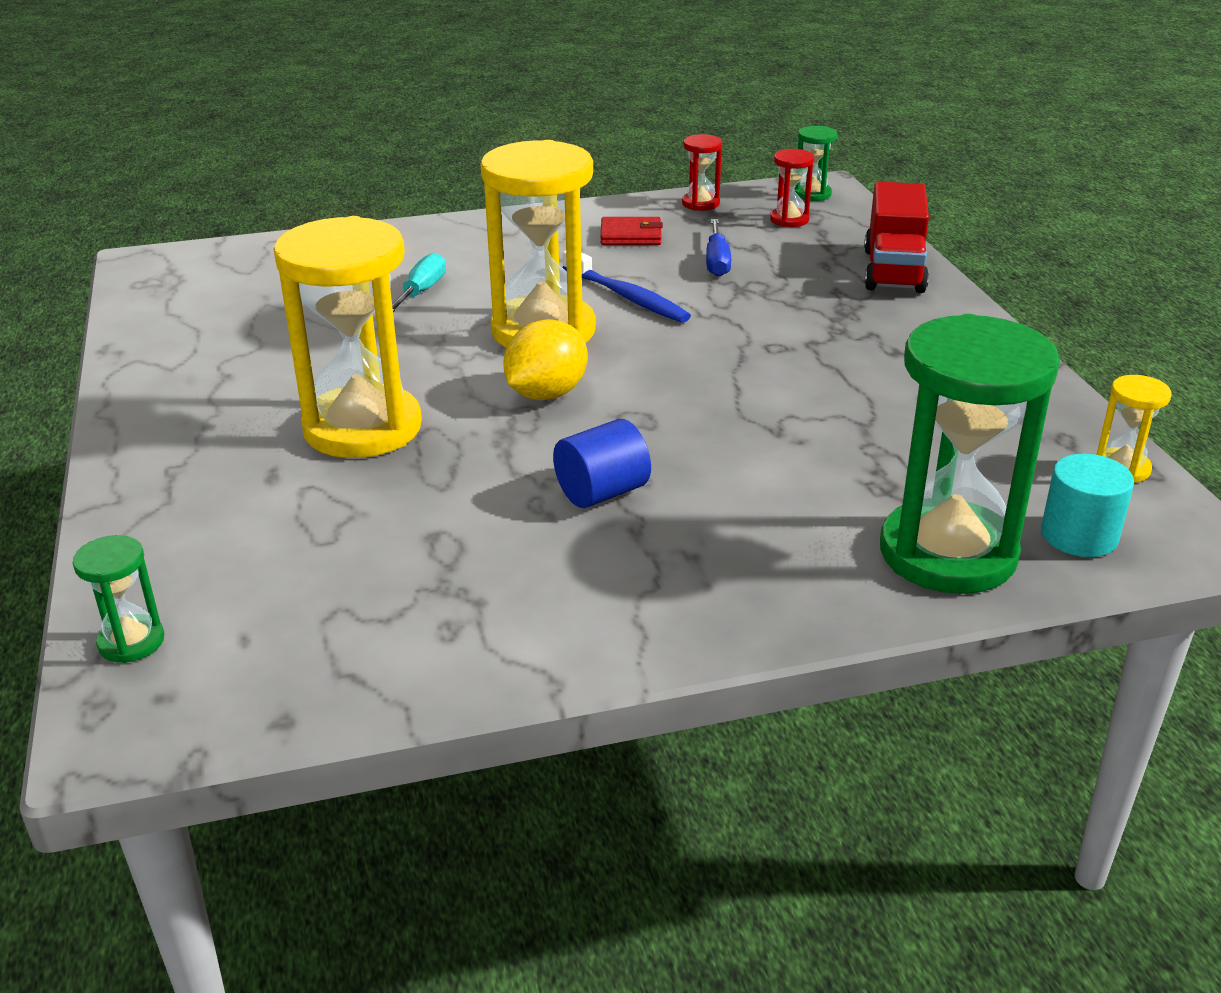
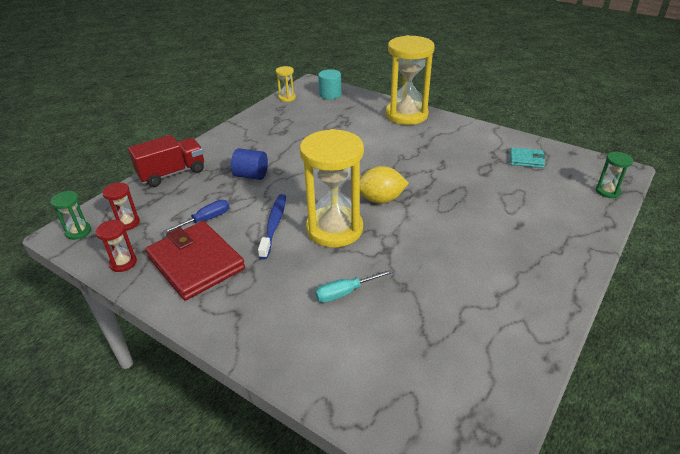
camera: 130 degrees left, 5 degrees up
(363, 428) = (465, 225): yellow hourglass -> yellow hourglass (406, 115)
(380, 625) = (526, 160): none -> turquoise wallet
(602, 493) = (418, 159): blue cylinder -> blue cylinder (251, 175)
(631, 235) = (196, 263): red wallet -> red wallet, size x2.05
(947, 553) = (364, 105): green hourglass -> none

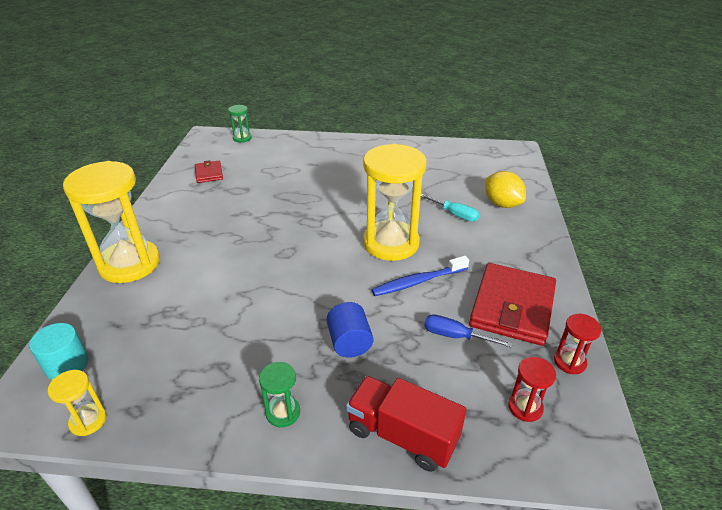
camera: 120 degrees left, 0 degrees up
(78, 232) = (585, 449): green hourglass -> green hourglass (283, 412)
(381, 199) = (327, 232): yellow lemon -> yellow lemon (502, 204)
(526, 160) = (209, 173): turquoise wallet -> red wallet

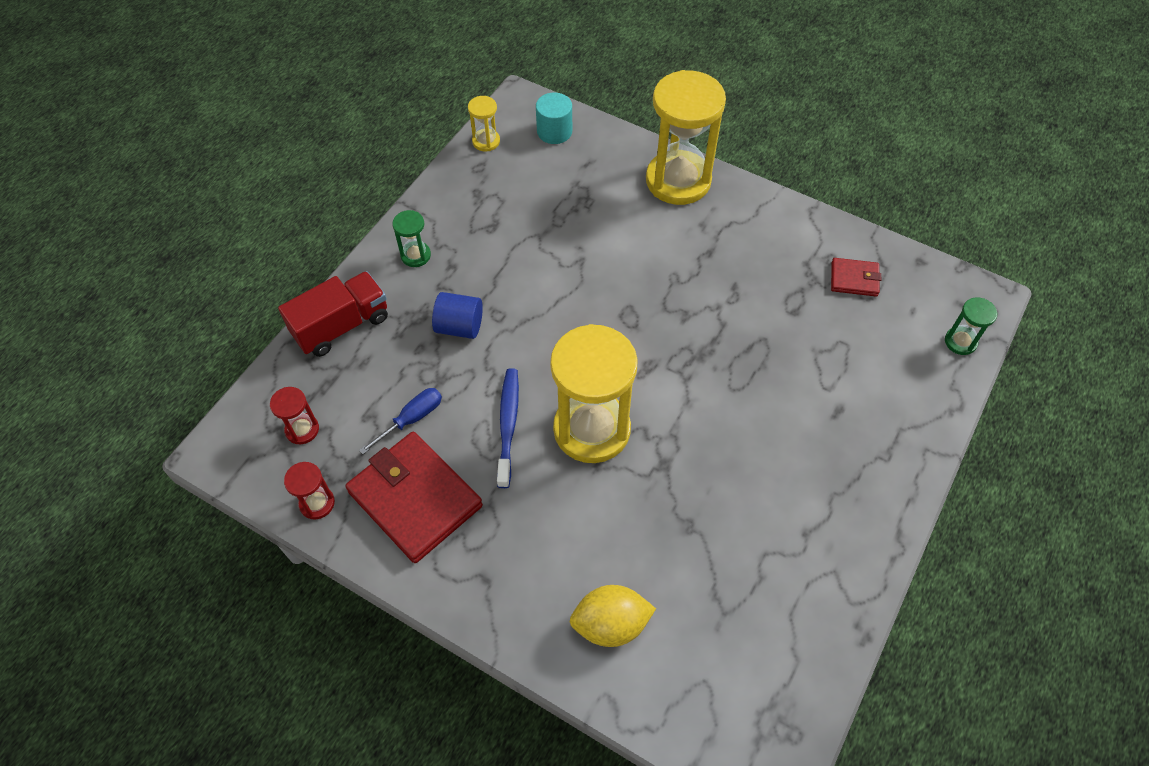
camera: 115 degrees right, 20 degrees up
(454, 214) = (617, 539): turquoise screwdriver -> none

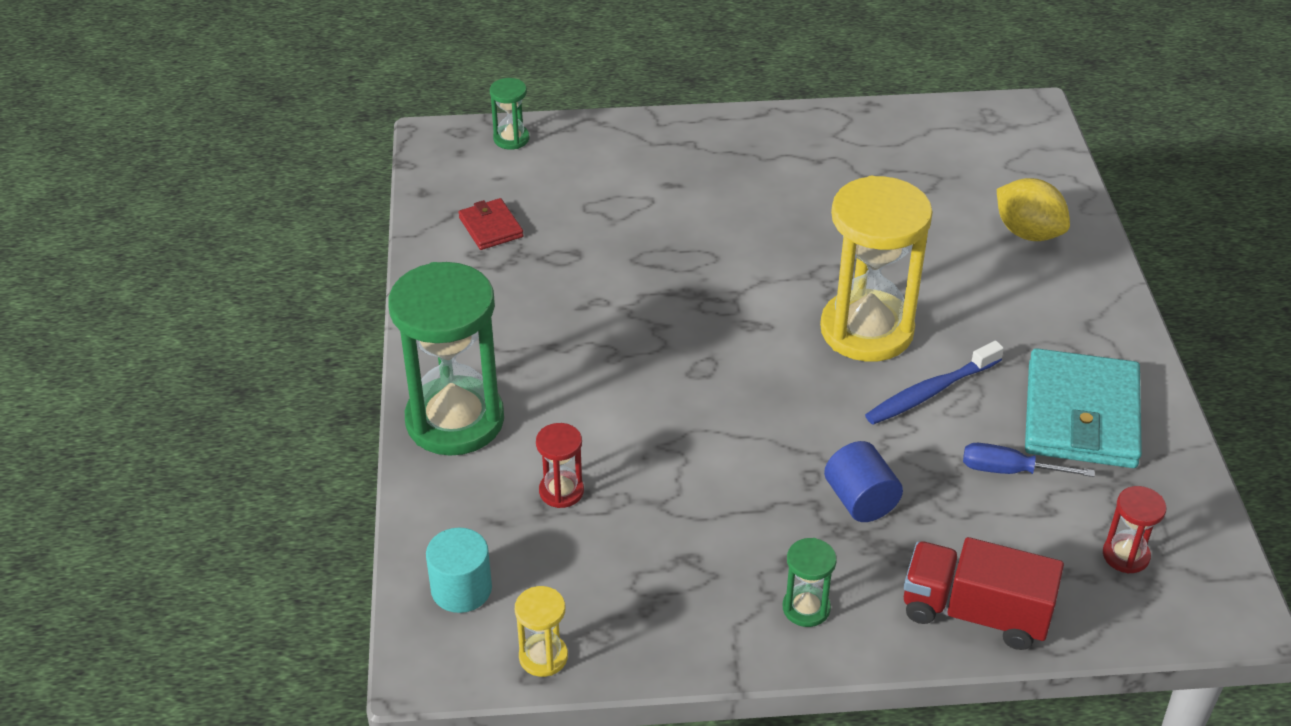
camera: 125 degrees left, 15 degrees down
(317, 503) = (1175, 486): red hourglass -> red hourglass (561, 491)
(415, 499) = (1081, 415): red wallet -> turquoise wallet
(678, 180) = (455, 420): yellow hourglass -> green hourglass

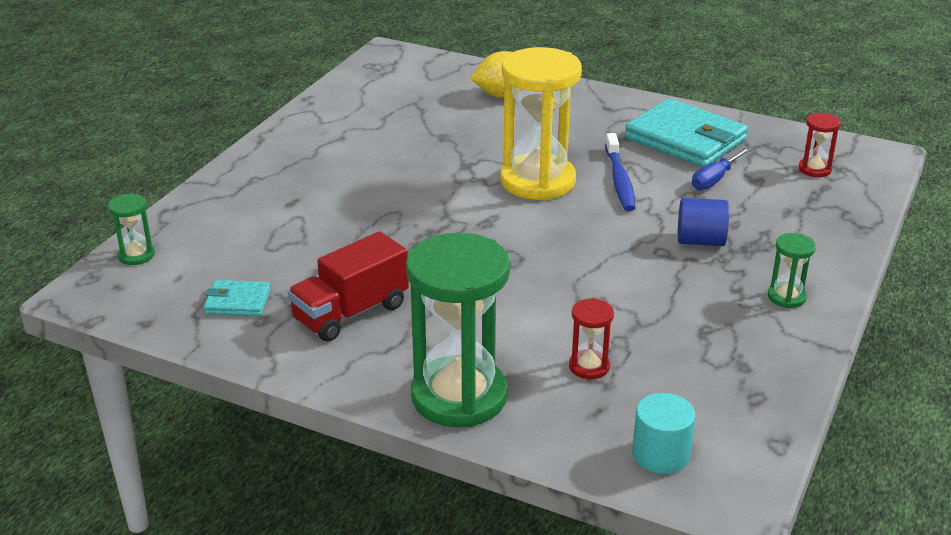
camera: 60 degrees left, 10 degrees down
(491, 227) = (238, 301): red wallet -> turquoise wallet
(543, 657) = (762, 433): yellow hourglass -> none
(975, 613) = (830, 235): red truck -> red truck (351, 313)

